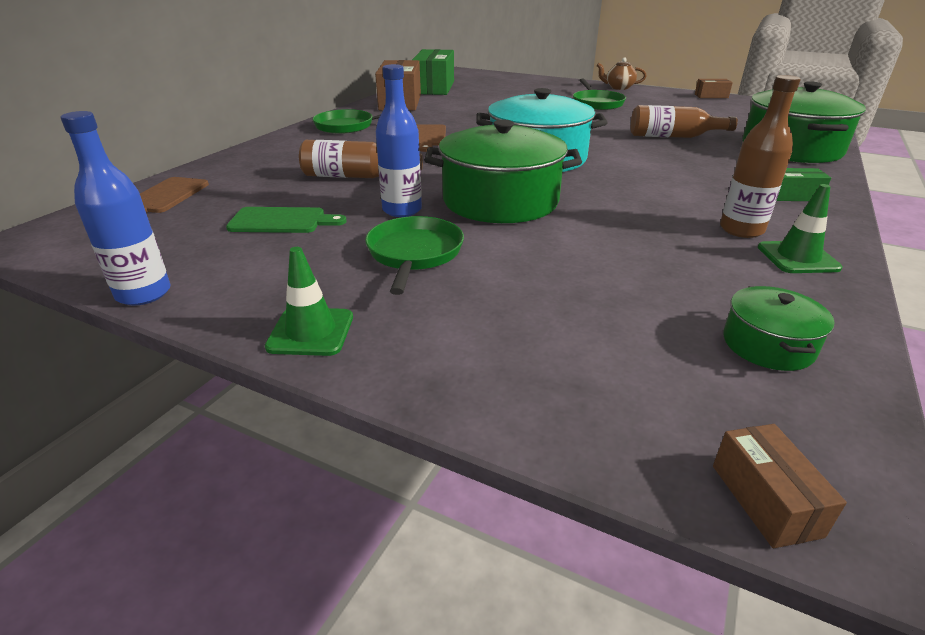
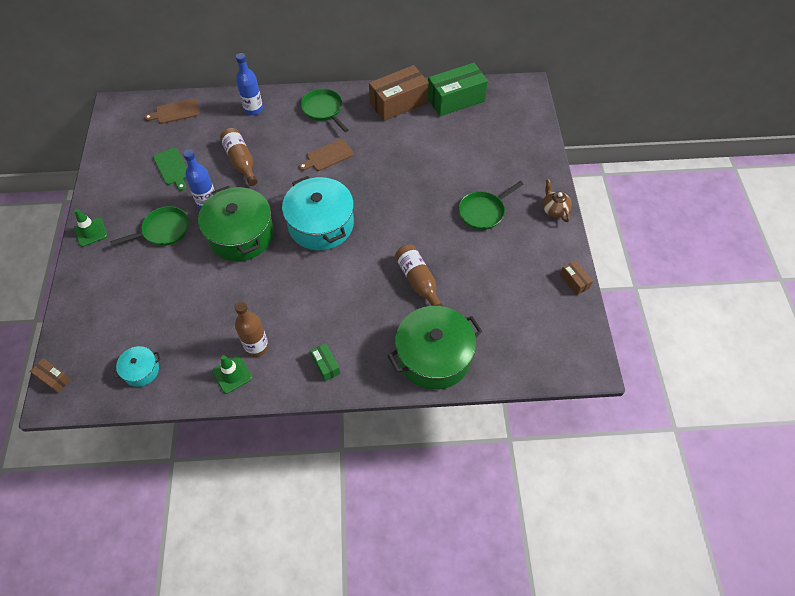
camera: 60 degrees right, 25 degrees up
(143, 294) = (94, 170): blue bottle -> blue bottle (253, 109)
(765, 500) = (54, 378): brown box -> brown box turned 75 degrees clockwise
(768, 345) = (141, 370): green pot -> turquoise pot

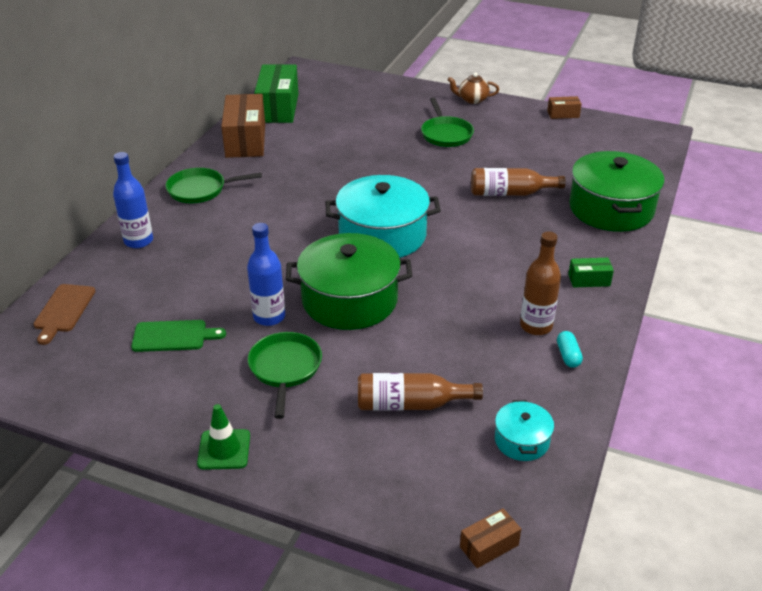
camera: 65 degrees left, 20 degrees down
(232, 374) = (568, 356): green traffic cone -> turquoise capsule
(241, 161) = (222, 272): brown bottle -> brown bottle (410, 404)
(328, 156) = (280, 205): brown cutting board -> none

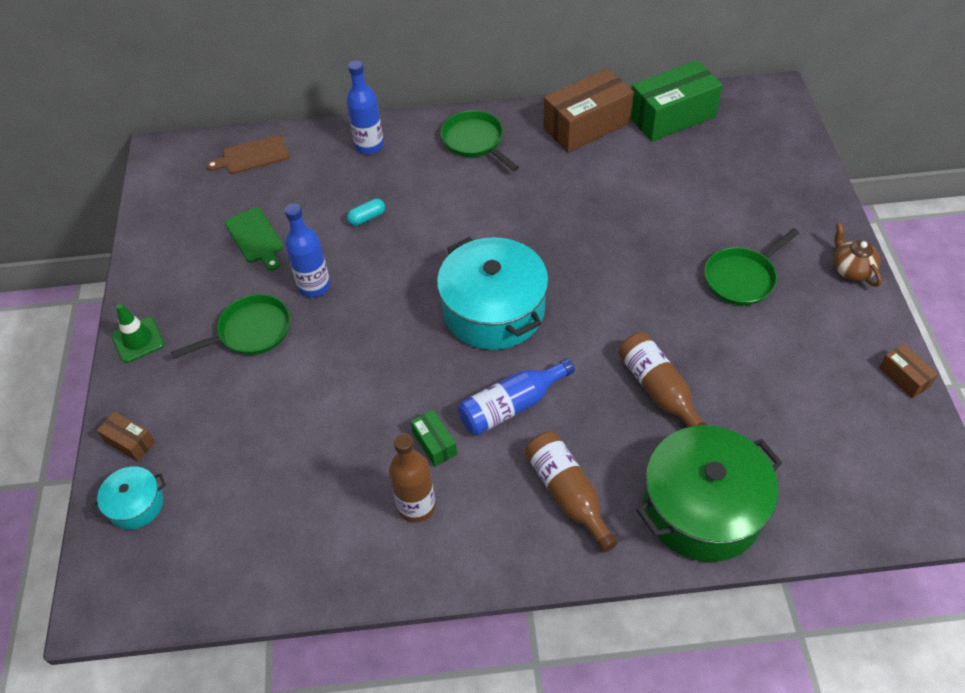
camera: 65 degrees right, 15 degrees up
(349, 300) = (371, 332): green pot -> none
(410, 404) = (246, 444): brown bottle -> brown bottle (567, 494)
(477, 255) = (511, 406): none -> blue bottle
(489, 546) = (96, 574): brown box -> brown box (130, 442)
(522, 440) = (235, 554): turquoise pot -> turquoise pot (136, 505)
(568, 356) = (382, 553): turquoise capsule -> turquoise capsule (367, 218)
(589, 280) = (531, 531): green box -> green box (434, 444)

